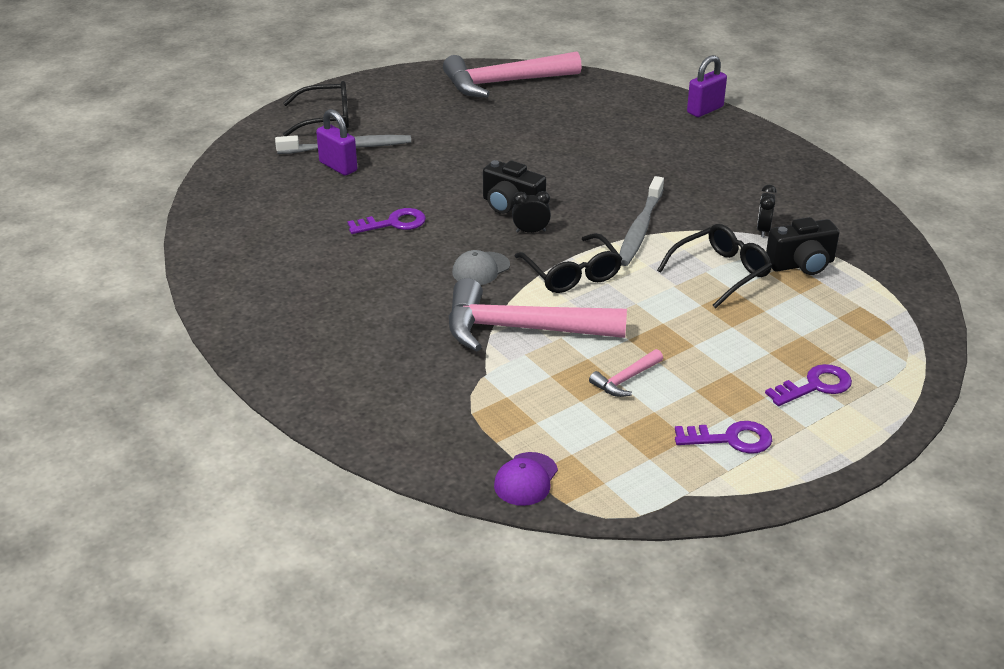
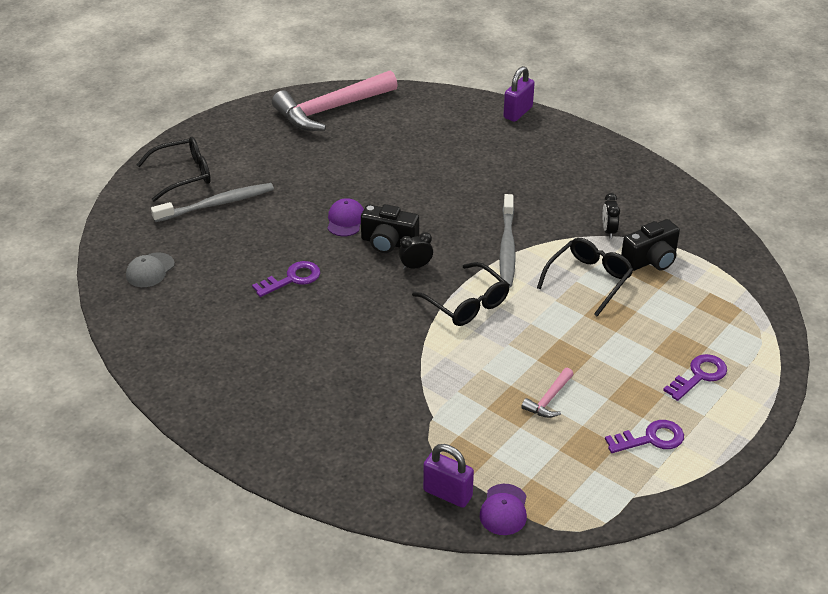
camera: 15 degrees left, 5 degrees up
(338, 166) = (217, 226): purple padlock -> purple padlock (447, 494)
(474, 179) = (345, 220): none -> purple cap
(481, 269) = (388, 313): grey cap -> grey cap (150, 270)
(521, 329) = (445, 367): pink hammer -> none

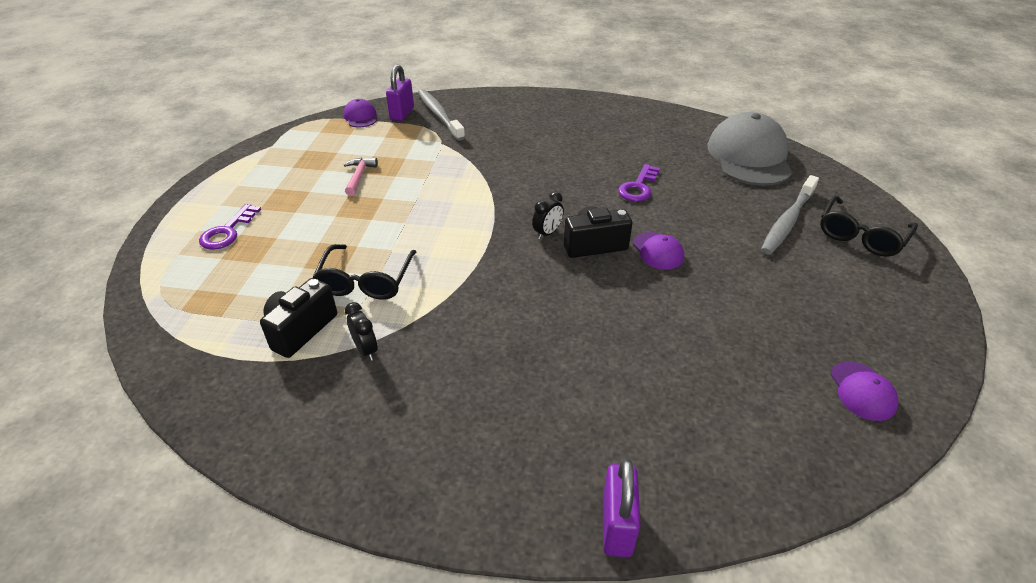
camera: 150 degrees right, 0 degrees up
(150, 270) = (749, 157): grey cap -> grey cap, size x2.19
(330, 110) = (862, 391): pink hammer -> purple cap
(447, 494) = (402, 113): purple padlock -> purple padlock turned 75 degrees counterclockwise
(467, 304) = (473, 218): black glasses -> none
(507, 247) = (473, 284): grey toothbrush -> grey toothbrush (439, 115)
(651, 439) = (265, 178): purple key -> none

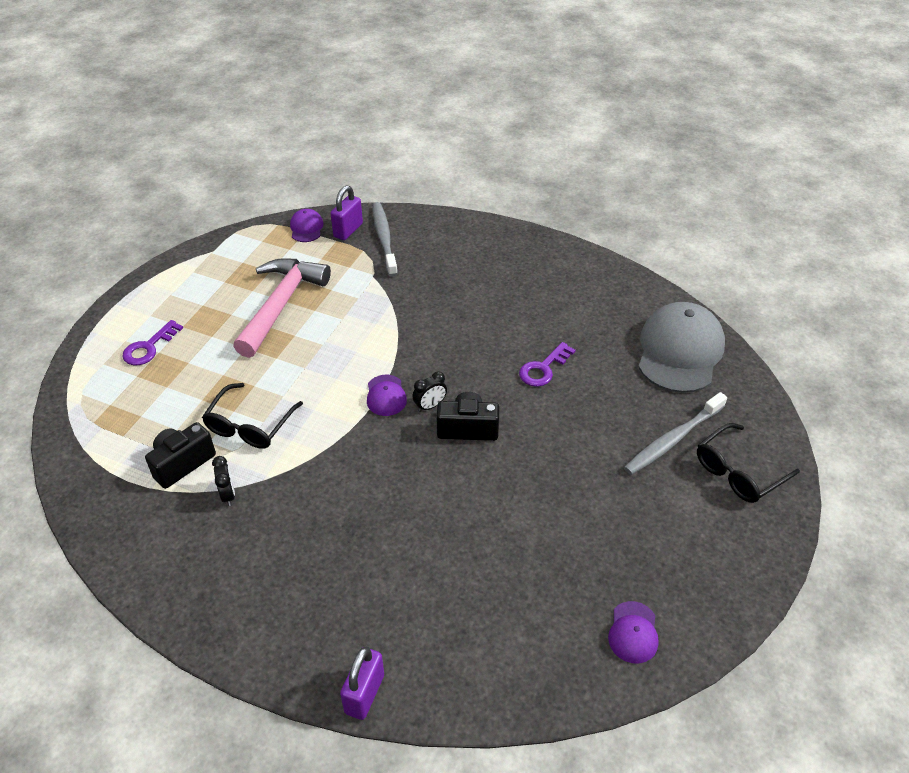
camera: 15 degrees right, 5 degrees up
(359, 176) = (281, 304): pink hammer -> pink hammer, size x2.31
(658, 251) = (525, 447): purple cap -> purple cap (386, 395)

